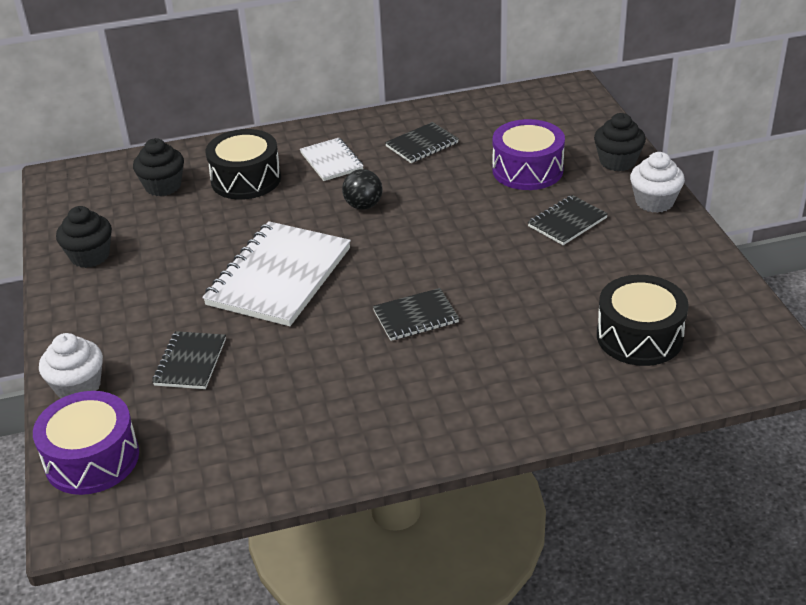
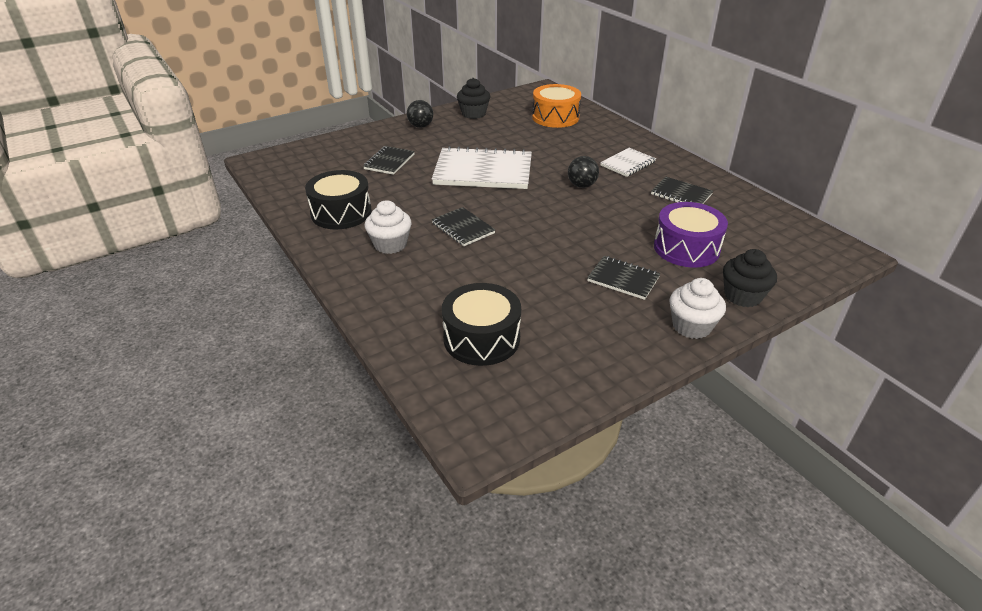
camera: 70 degrees right, 0 degrees up
(78, 387) = (359, 137): white cupcake -> white cupcake (390, 244)
(91, 315) = (420, 126): none -> black ball
(92, 459) = (304, 153): purple drum -> none
(163, 186) = (555, 117): black cupcake -> orange drum
(190, 362) = (389, 162): black notebook -> black notebook turned 60 degrees counterclockwise
(246, 179) = (582, 140): black drum -> black drum (341, 213)

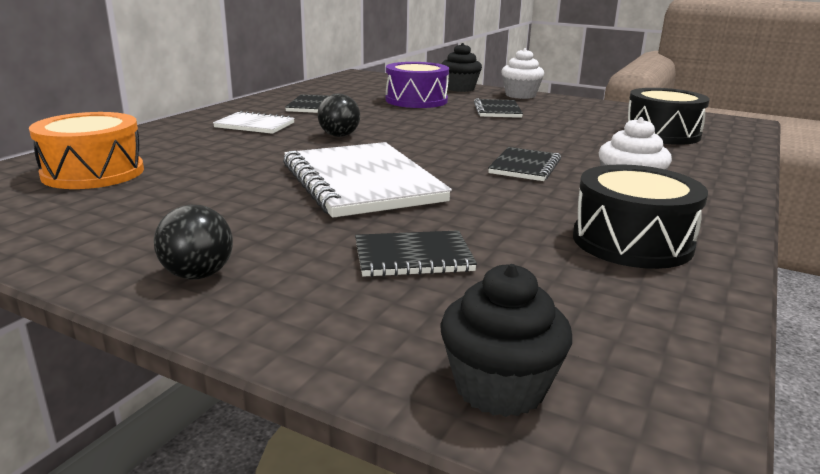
camera: 120 degrees left, 15 degrees down
(473, 114) = (91, 236): black cupcake -> black cupcake (499, 387)

